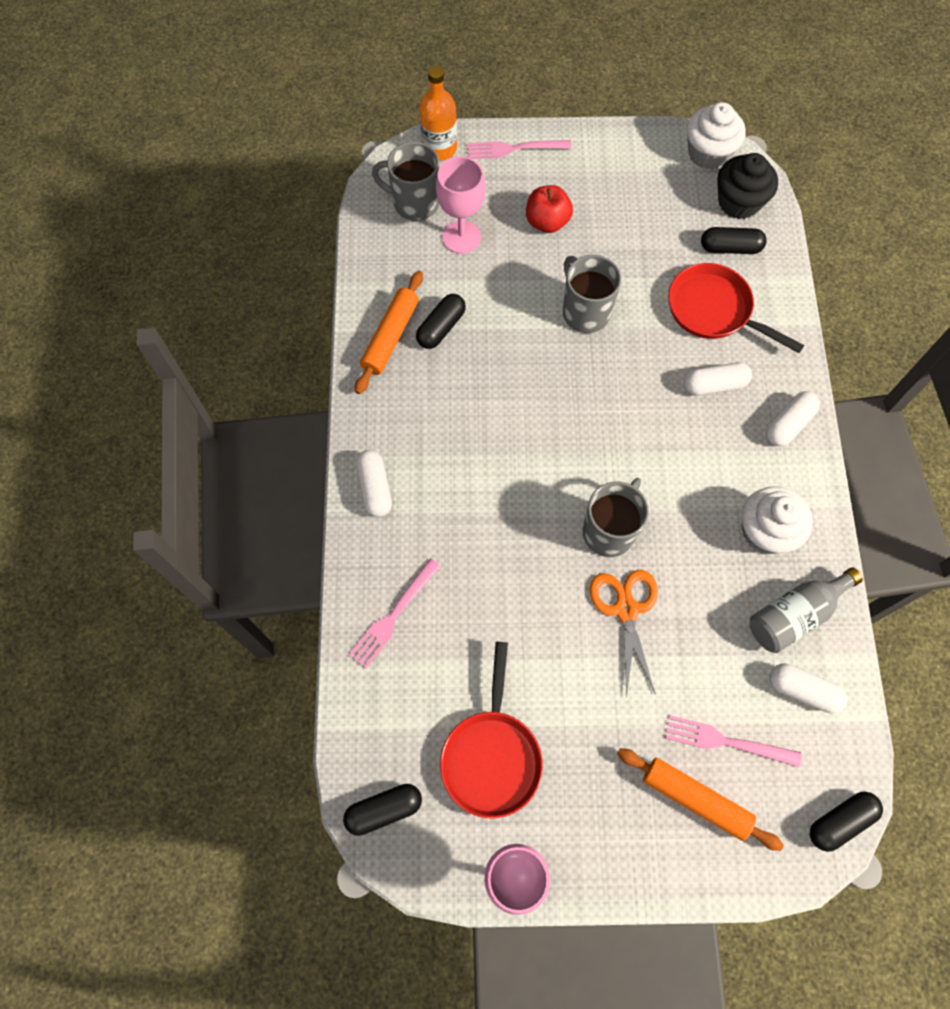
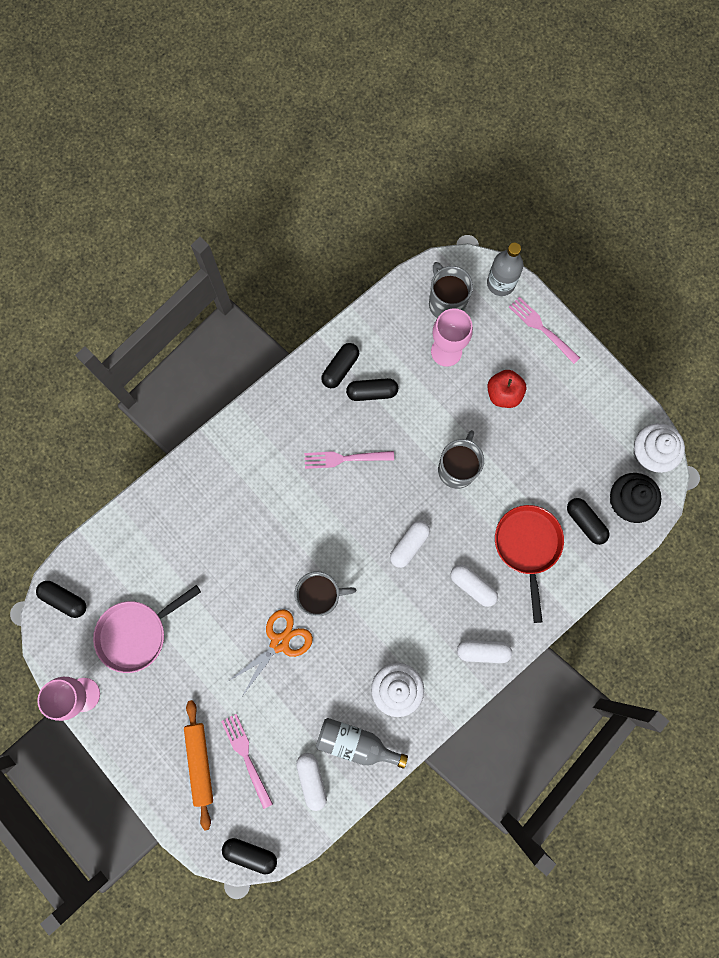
camera: 50 degrees right, 10 degrees up
(375, 488) = (237, 442): white capsule -> white capsule (409, 545)
(390, 337) = (340, 368): orange rolling pin -> black capsule
(393, 616) = (171, 516): pink fork -> pink fork (345, 458)
(439, 148) = (501, 283): orange bottle -> grey bottle
(491, 756) = (136, 633): red pan -> pink pan

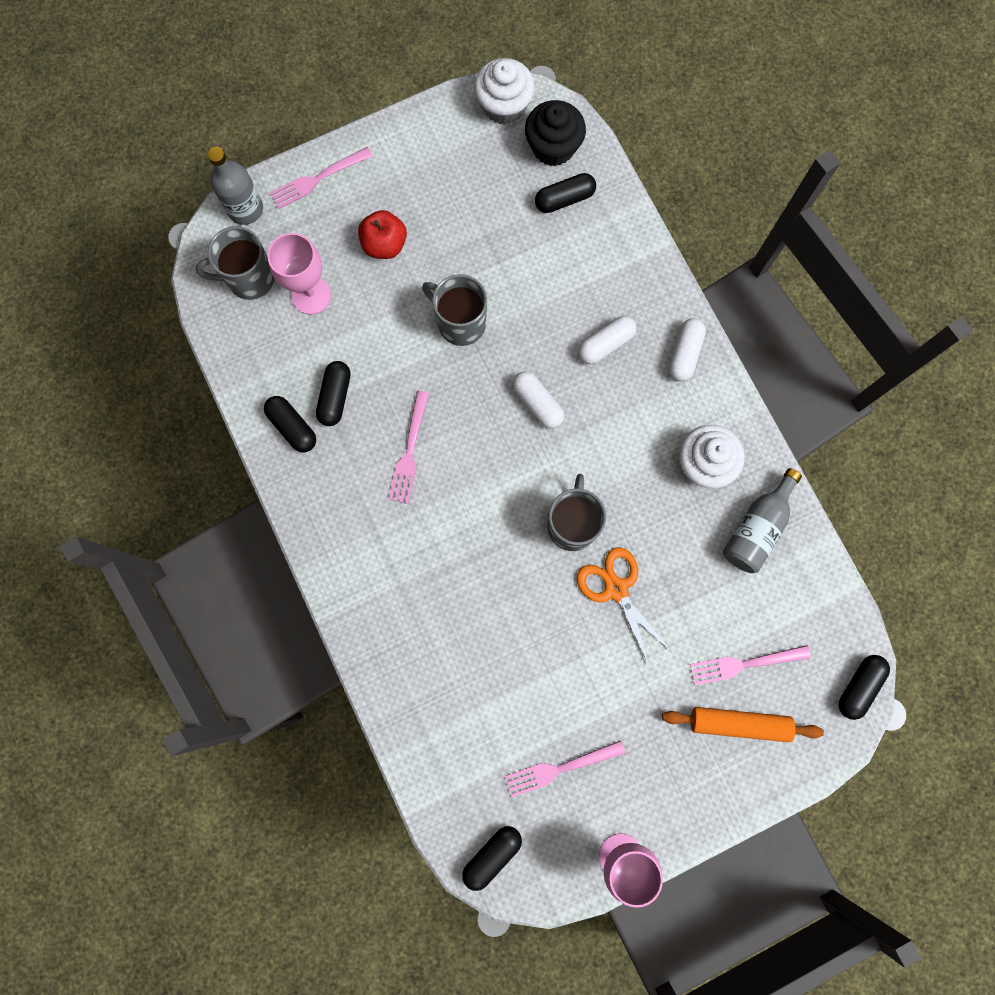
camera: 75 degrees left, 0 degrees up
(136, 633) = (560, 768): pink pan -> pink fork
(312, 780) = (788, 591): white capsule -> none
(528, 546) = (575, 269): red pan -> none

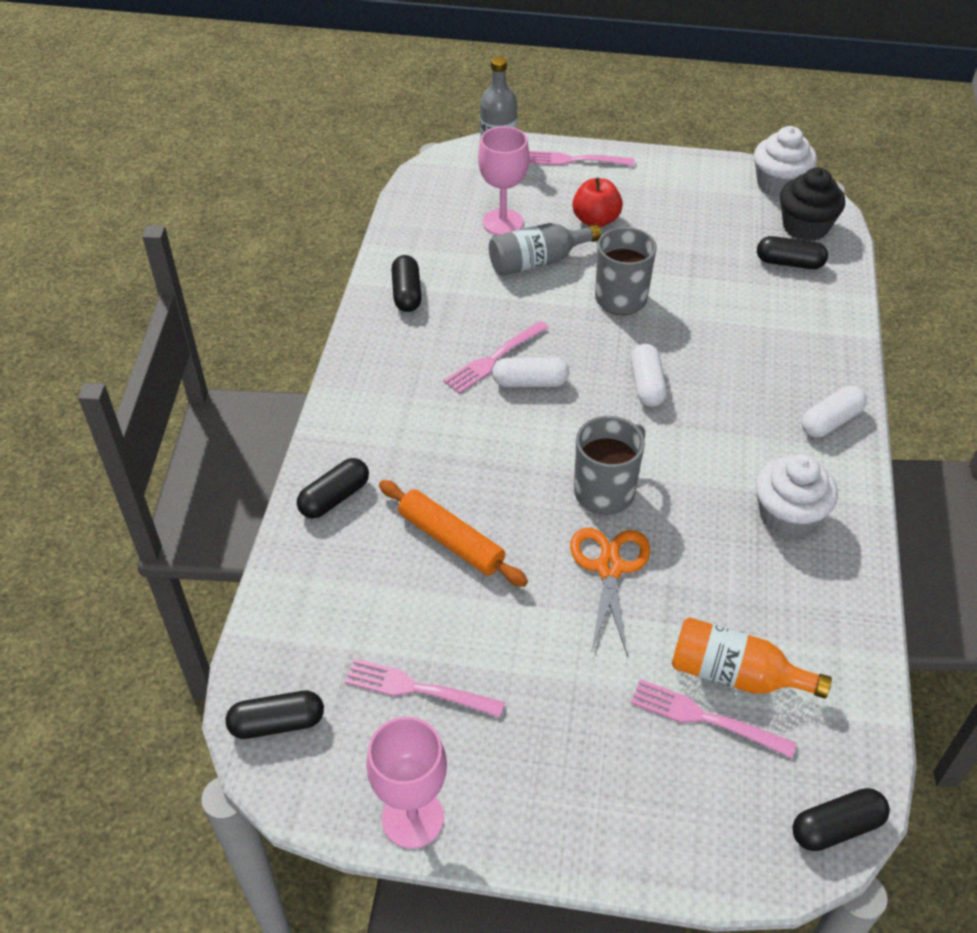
camera: 35 degrees right, 30 degrees down
(249, 278) = (461, 191): grey mug -> none
(335, 397) = (462, 292): black capsule -> black capsule (334, 498)
(605, 344) = (751, 376): white capsule -> white capsule (530, 382)
(739, 723) = (656, 773): orange rolling pin -> orange rolling pin (451, 540)
(743, 618) = (735, 674): none -> orange bottle
(757, 528) = (810, 602): grey bottle -> grey bottle (537, 262)

